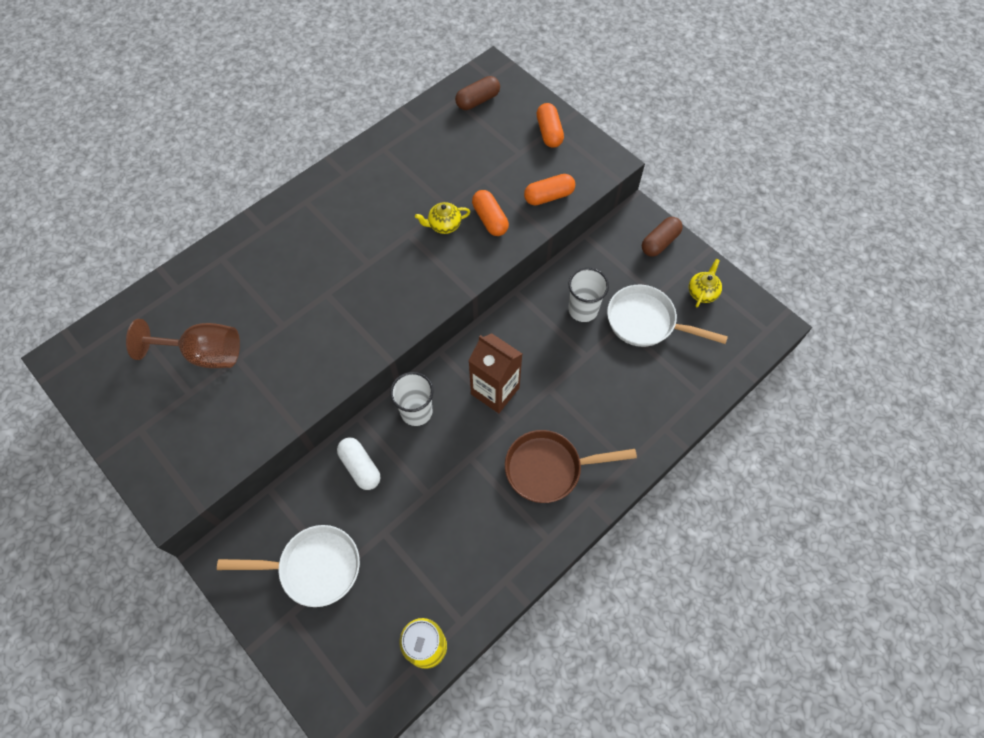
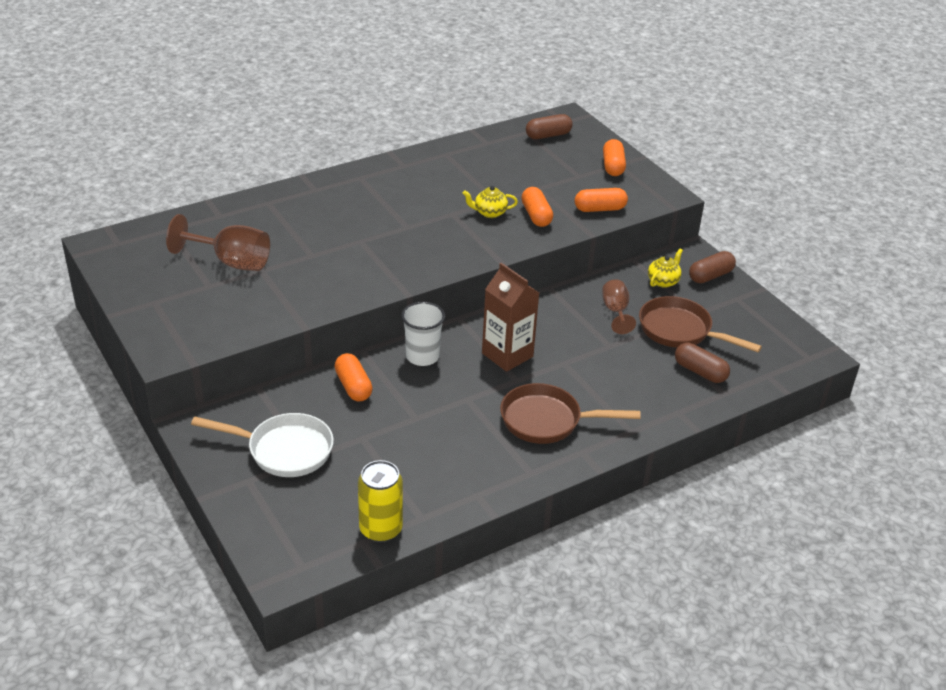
camera: 10 degrees right, 25 degrees down
(360, 467) = (353, 386): white capsule -> orange capsule
(583, 310) = (616, 311): white cup -> brown goblet
(646, 322) = (680, 331): white pan -> brown pan
(674, 371) = (700, 372): none -> brown capsule
(702, 292) = (746, 319): yellow teapot -> yellow teapot (663, 281)

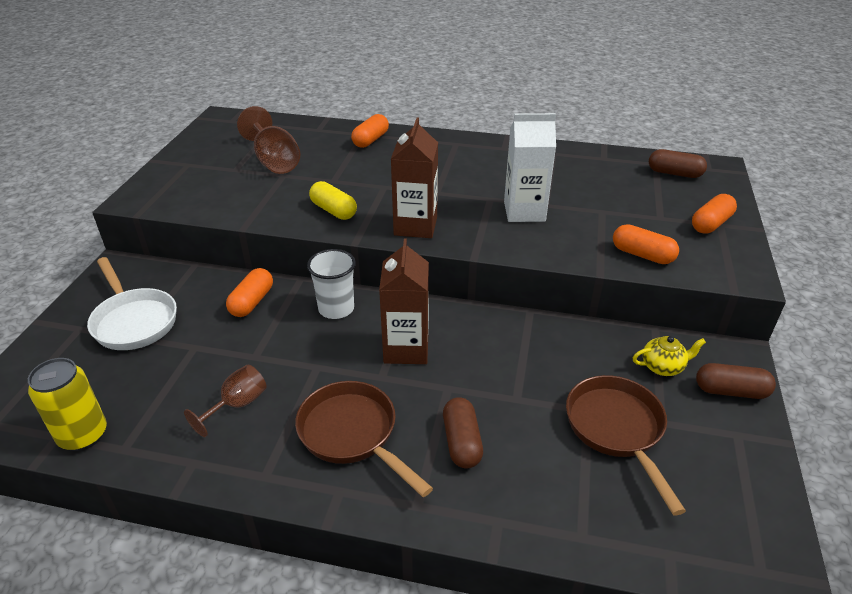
camera: 45 degrees right, 0 degrees up
(353, 279) = (333, 211): none -> yellow capsule
(432, 260) = (415, 226): none -> brown carton
(489, 213) = (524, 211): yellow teapot -> white carton
(536, 216) = (565, 232): orange capsule -> orange capsule (370, 140)
(616, 311) = (568, 368): brown goblet -> brown goblet (237, 405)
(700, 372) = (583, 491): brown capsule -> brown capsule (461, 442)

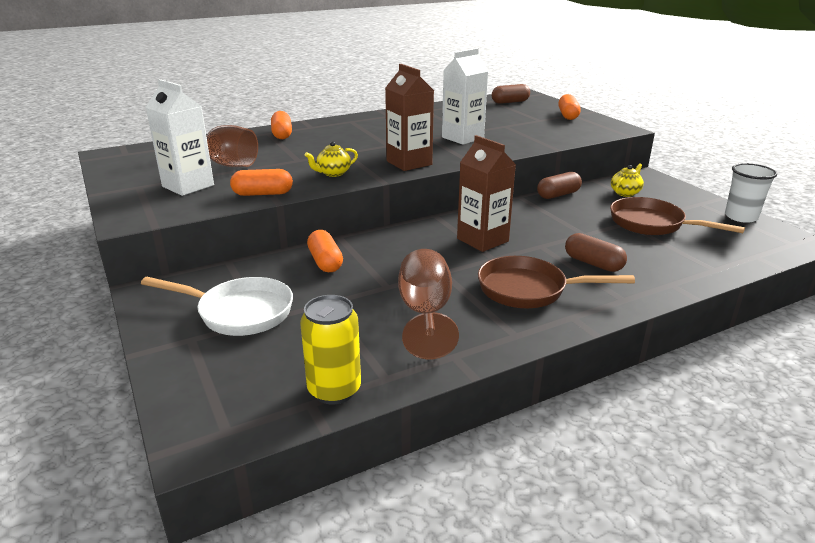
camera: 40 degrees left, 10 degrees down
(216, 178) = (188, 186): none -> white carton
(237, 405) = (425, 314): brown goblet -> brown goblet, size x1.61
(333, 211) = (333, 173): yellow capsule -> yellow teapot
(336, 309) = (398, 241): white cup -> white cup (741, 217)
(642, 255) = (561, 136): orange capsule -> orange capsule (263, 194)
(730, 391) = (668, 189): brown capsule -> brown capsule (558, 195)

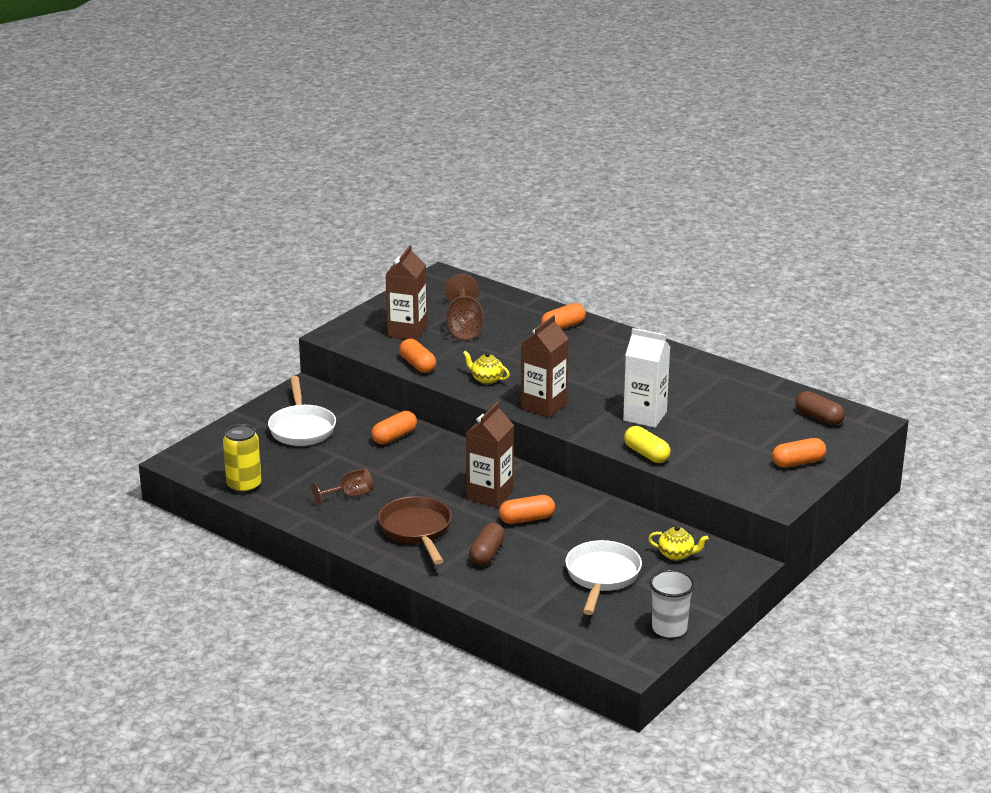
camera: 65 degrees right, 0 degrees up
(188, 186) = (407, 332): white carton -> brown carton
(425, 314) = (349, 496): brown goblet -> brown goblet, size x0.62
(524, 147) = (646, 454): none -> yellow capsule
(538, 233) = (526, 519): none -> orange capsule
(558, 195) = (633, 516): brown capsule -> none
(652, 224) = (601, 577): brown pan -> white pan

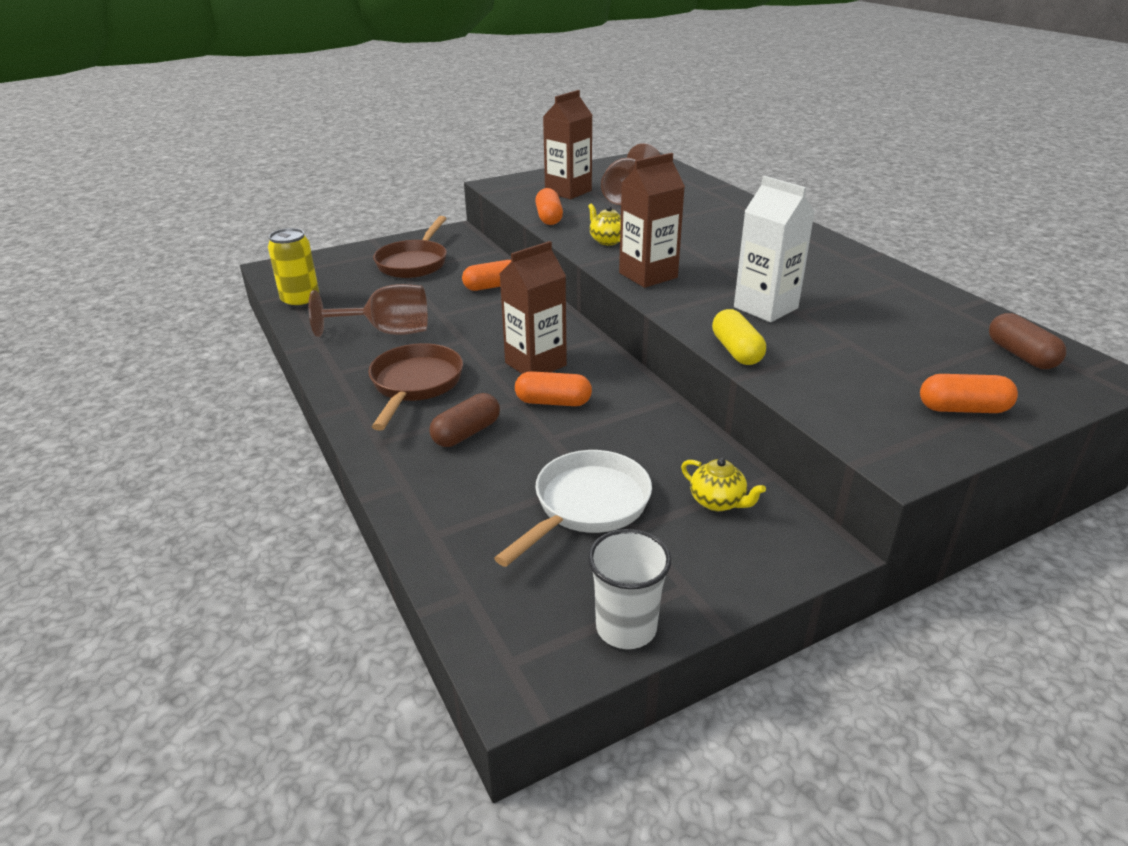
camera: 25 degrees right, 5 degrees up
(302, 428) = (414, 263): white pan -> brown pan
(349, 496) = (387, 332): brown goblet -> brown goblet, size x1.61
(563, 326) = (733, 210): orange capsule -> none

